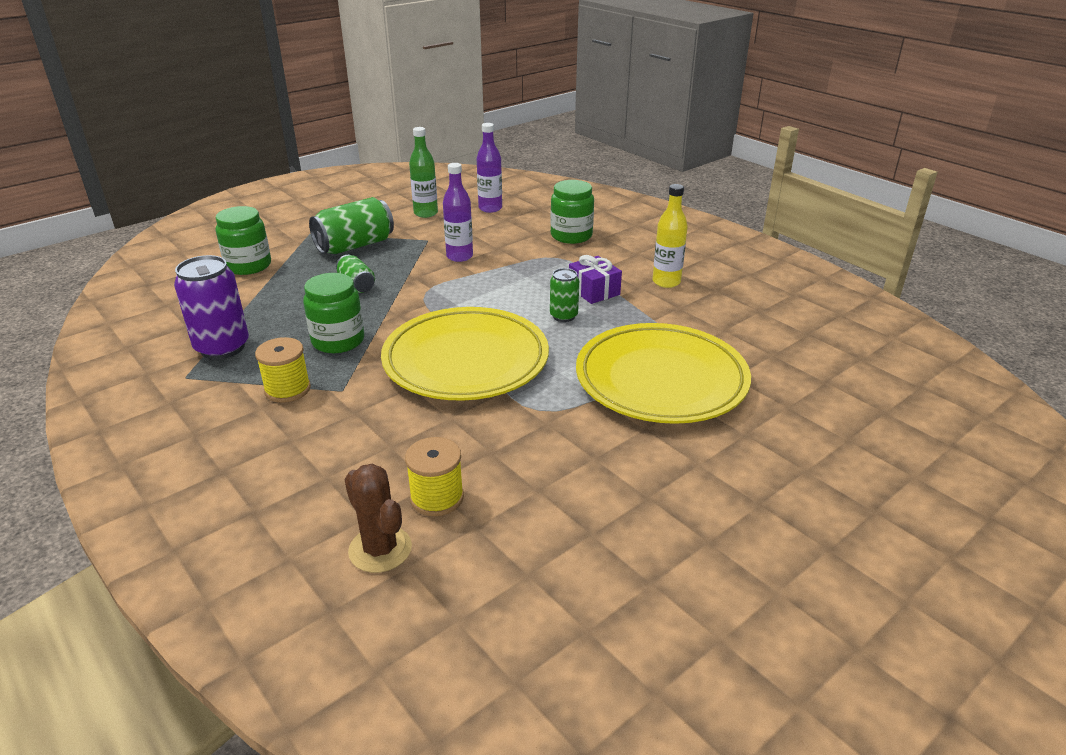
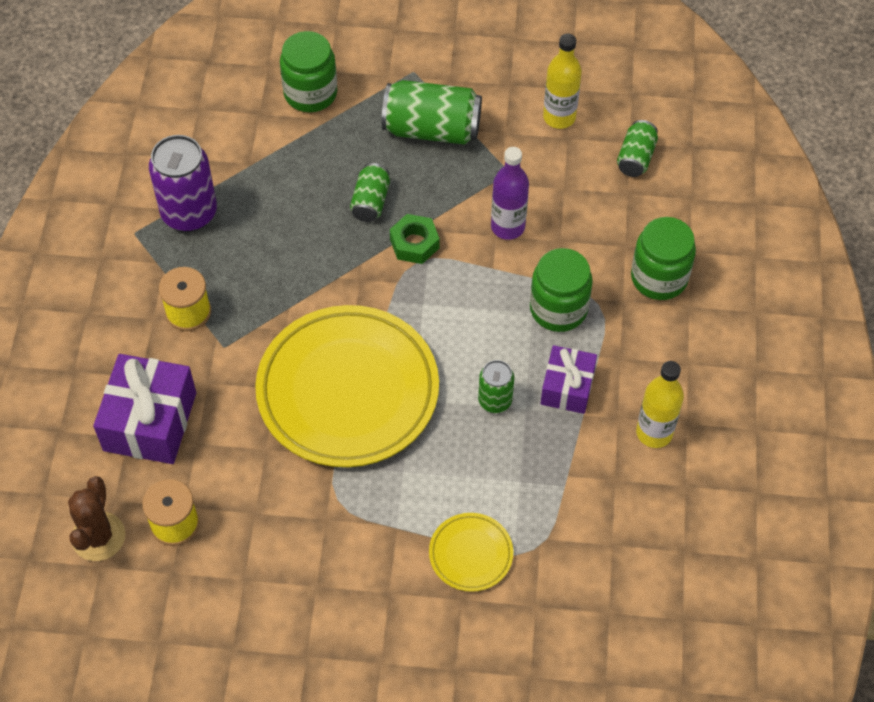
camera: 45 degrees right, 25 degrees up
(334, 458) = (150, 421): none -> purple gift
(338, 341) = (279, 277): green jar -> green jar (558, 309)
(412, 286) = (414, 243): none -> green nut
(426, 213) = (559, 117): green bottle -> yellow bottle
(490, 208) = (636, 158): purple bottle -> green can
(661, 380) = (471, 554): yellow plate -> yellow plate, size x0.44

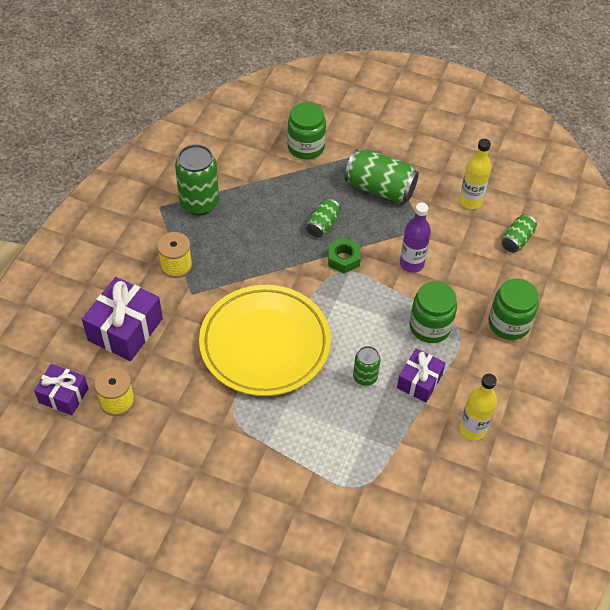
camera: 15 degrees right, 5 degrees down
(98, 537) = (63, 395): brown cactus -> purple gift
(189, 213) = (199, 203): purple can -> green can
(471, 554) = (313, 478): yellow plate -> none

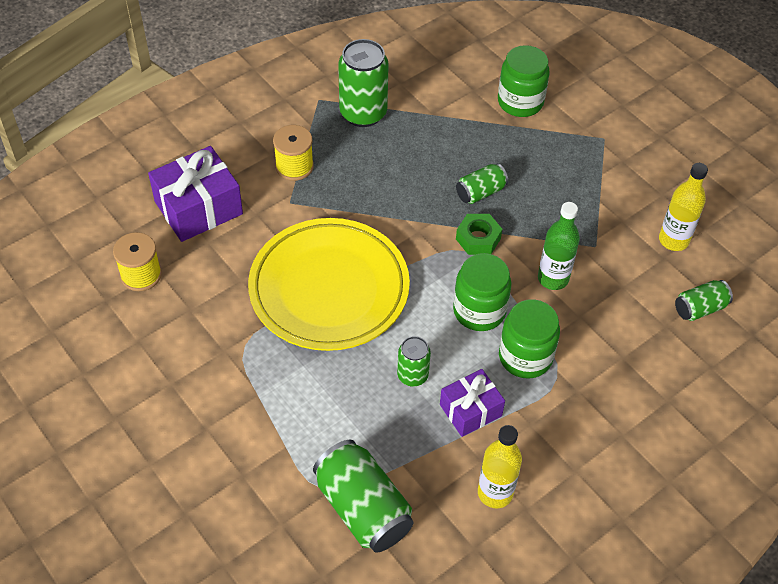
camera: 30 degrees right, 0 degrees up
(63, 395) = (94, 245): purple gift -> none
(380, 188) = (574, 181): green can -> green can (363, 508)
(411, 264) = (553, 278): purple bottle -> green bottle
(508, 324) = (622, 398): green jar -> green jar (479, 311)

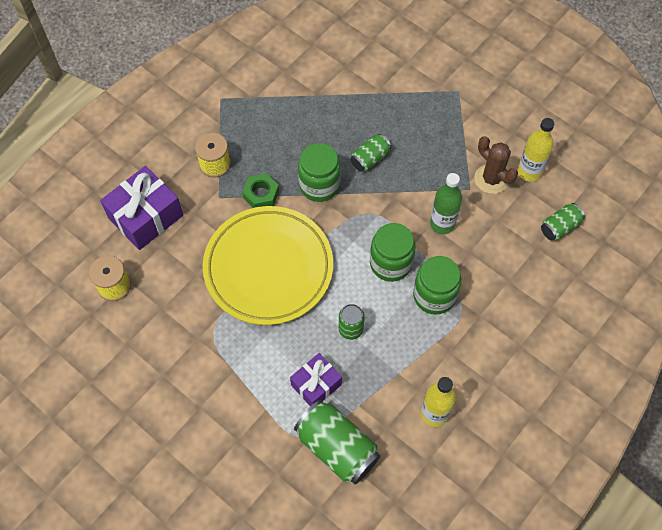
camera: 10 degrees left, 10 degrees up
(363, 113) = (260, 104): green can -> none
(470, 410) = (401, 349): purple gift -> purple gift (316, 385)
(478, 239) = (376, 200): green nut -> green nut (261, 194)
(520, 102) = (385, 70): green jar -> green jar (319, 185)
(624, 240) = (491, 179): none -> brown cactus

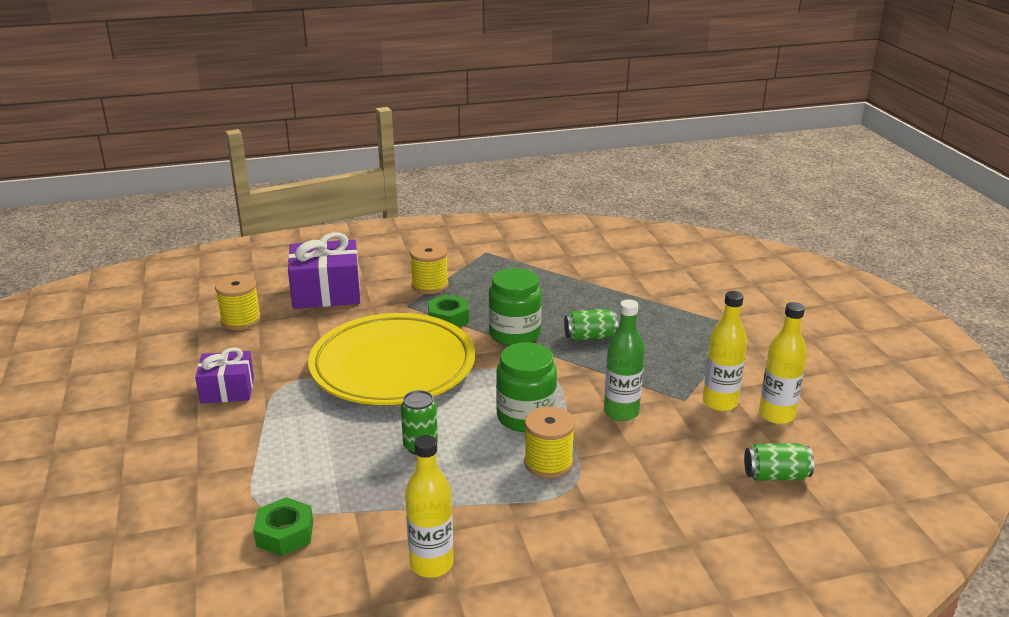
camera: 35 degrees right, 35 degrees down
(316, 385) = (329, 471): purple gift -> purple gift (227, 390)
(337, 447) = (285, 534): green can -> green nut
(434, 295) = (548, 463): green jar -> yellow spool
(491, 179) = (720, 402): brown cactus -> yellow bottle

